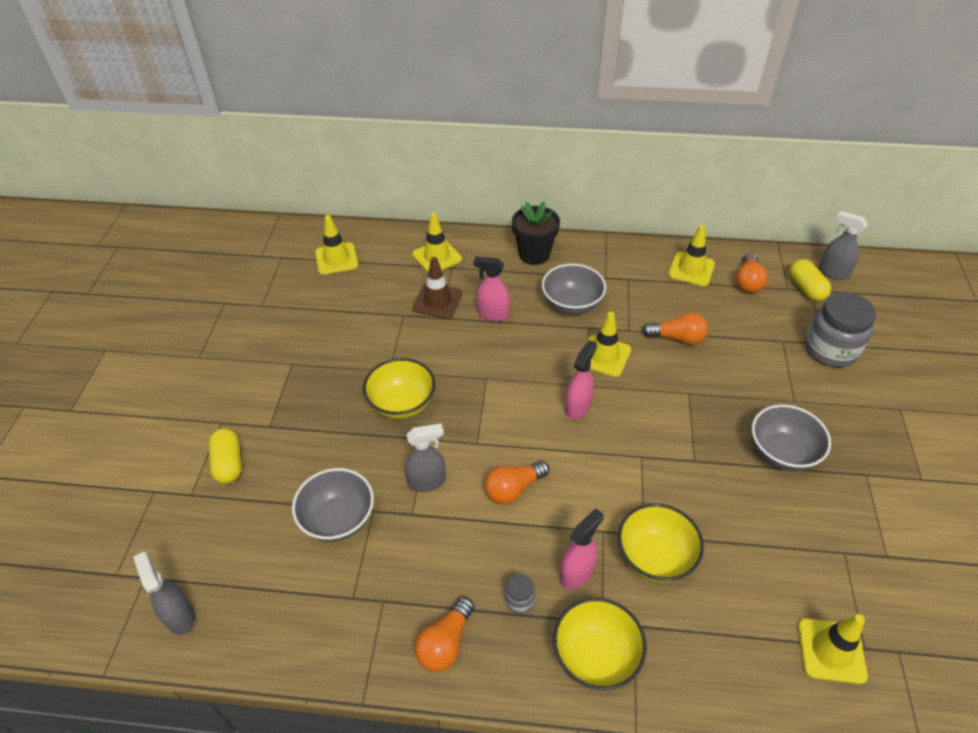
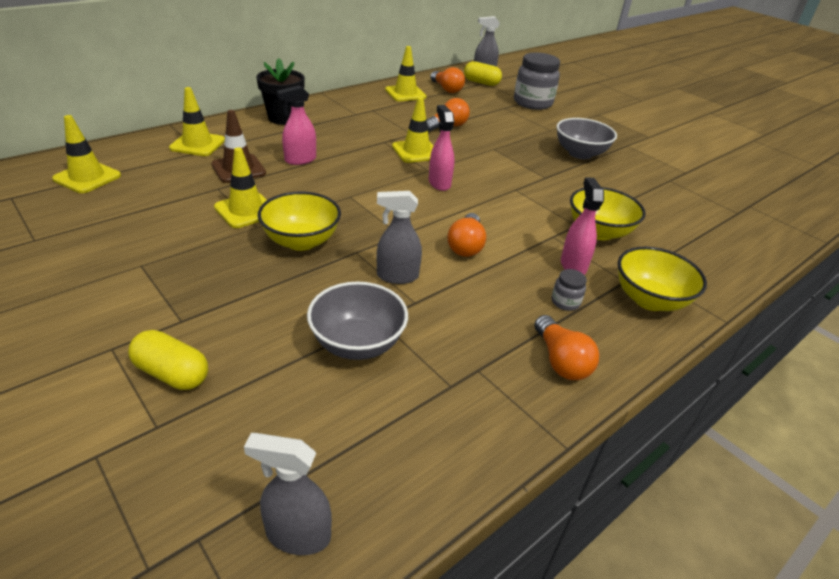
camera: 50 degrees left, 10 degrees down
(427, 482) = (397, 276): grey spray bottle -> grey spray bottle turned 120 degrees counterclockwise
(571, 304) = (353, 134): grey bowl -> none
(831, 651) = (730, 222): yellow traffic cone -> yellow traffic cone (246, 210)

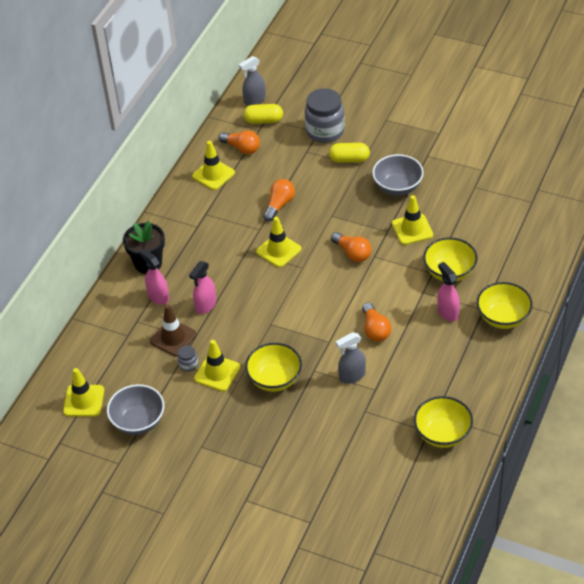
camera: 20 degrees left, 10 degrees up
(172, 373) = (290, 496): yellow capsule -> yellow capsule (349, 159)
(197, 144) = (118, 328): yellow traffic cone -> yellow traffic cone (412, 229)
(297, 535) = (411, 530): grey spray bottle -> none
(357, 343) = (365, 432): grey bowl -> grey bowl (138, 422)
(439, 183) = (319, 278): pink spray bottle -> pink spray bottle (158, 297)
(470, 400) = (442, 434): none -> yellow bowl
(560, 361) = (474, 387): orange light bulb -> orange light bulb (352, 253)
(565, 302) = (457, 345): grey jar -> grey jar (188, 365)

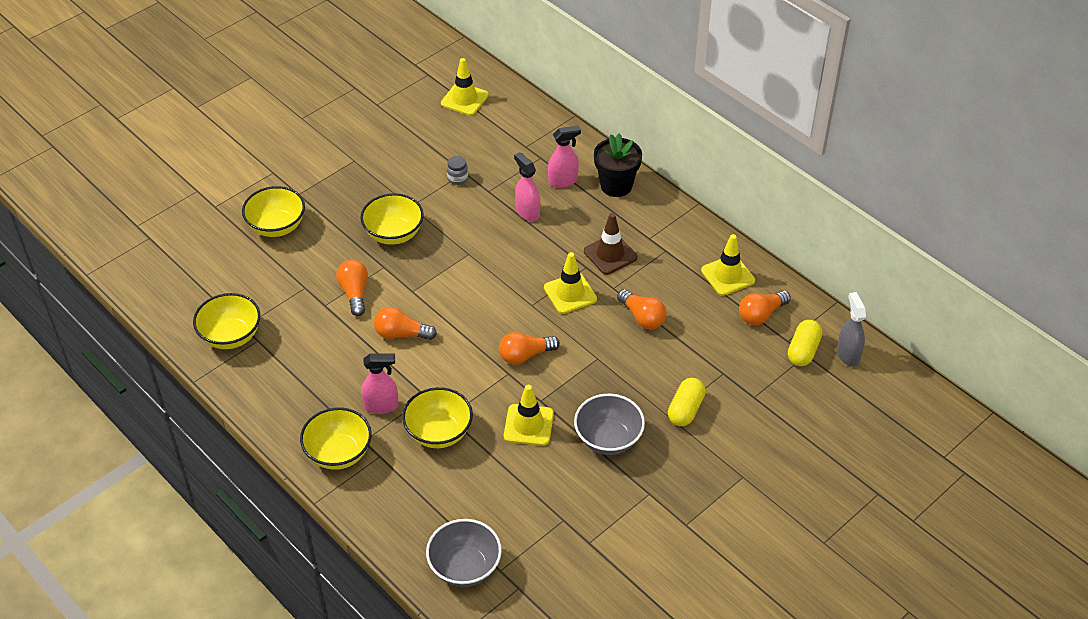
camera: 110 degrees right, 0 degrees up
(138, 422) = (413, 128): grey bowl -> grey bowl (465, 567)
(173, 338) = (500, 177): brown traffic cone -> brown traffic cone (610, 254)
(217, 373) = (432, 195): yellow traffic cone -> none
(309, 463) = (277, 226): none -> yellow bowl
(325, 131) = (751, 404): grey jar -> none
(352, 376) = (354, 293): grey spray bottle -> orange light bulb

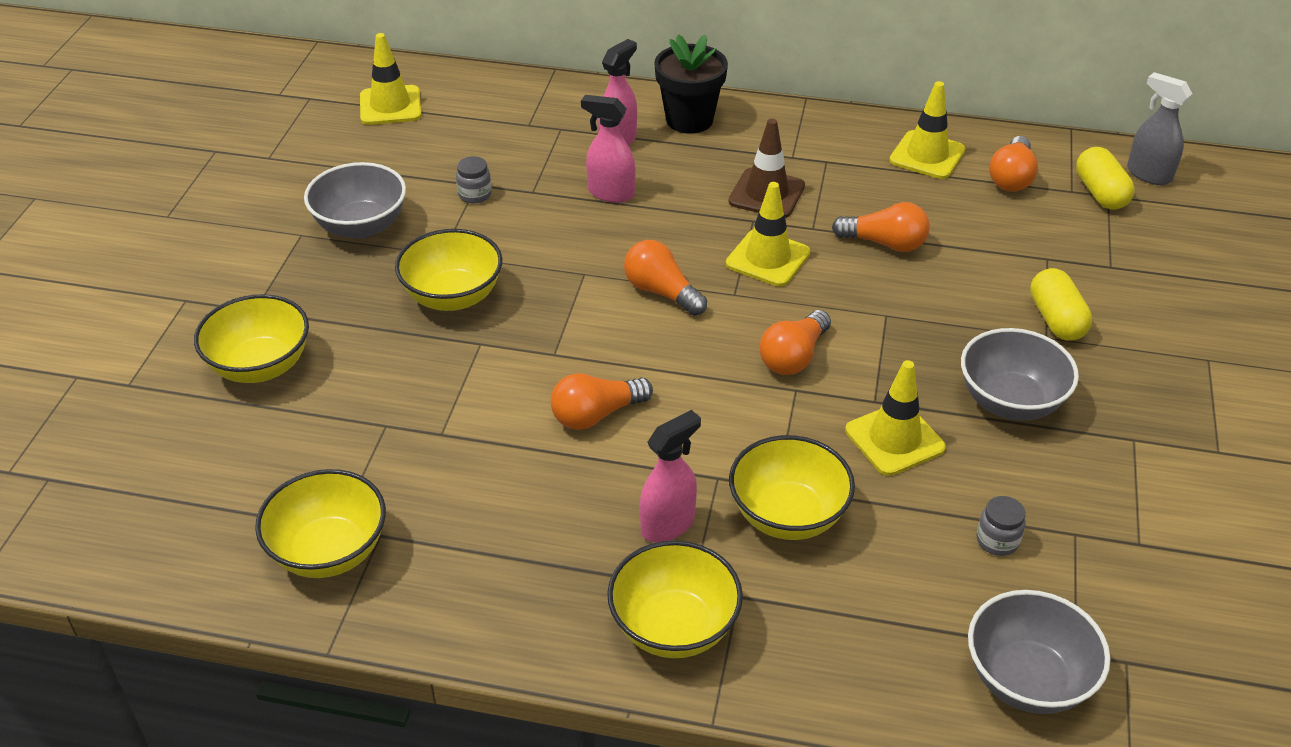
camera: 35 degrees left, 5 degrees down
(354, 293) = (471, 396): orange light bulb -> orange light bulb (661, 292)
(386, 170) = (361, 226): none -> grey bowl
(522, 501) = (997, 541): none -> grey jar

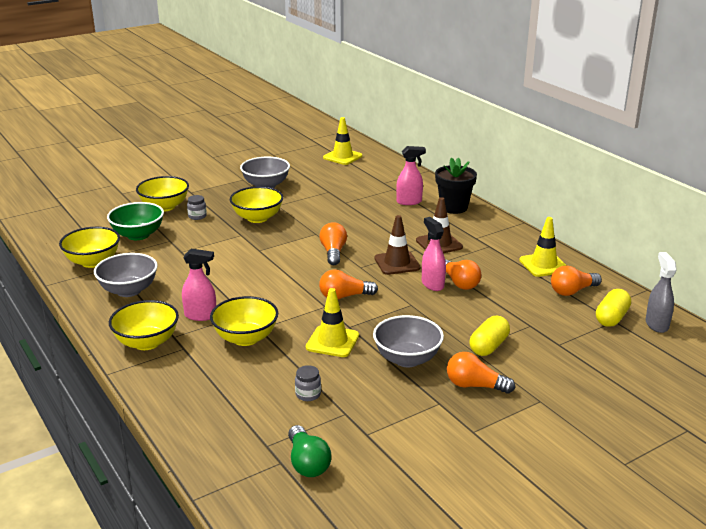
camera: 45 degrees right, 15 degrees down
(313, 449) = (138, 235): none -> green bowl
(475, 195) = (322, 194): grey jar -> grey jar (197, 216)
(596, 415) = (239, 273): orange light bulb -> orange light bulb (475, 386)
(610, 193) = (374, 215): pink spray bottle -> pink spray bottle (432, 284)
(768, 258) = (397, 263): yellow traffic cone -> brown traffic cone
(1027, 679) = (231, 439): grey bowl -> grey bowl (129, 290)
(1151, 636) = (307, 463): none -> green light bulb

